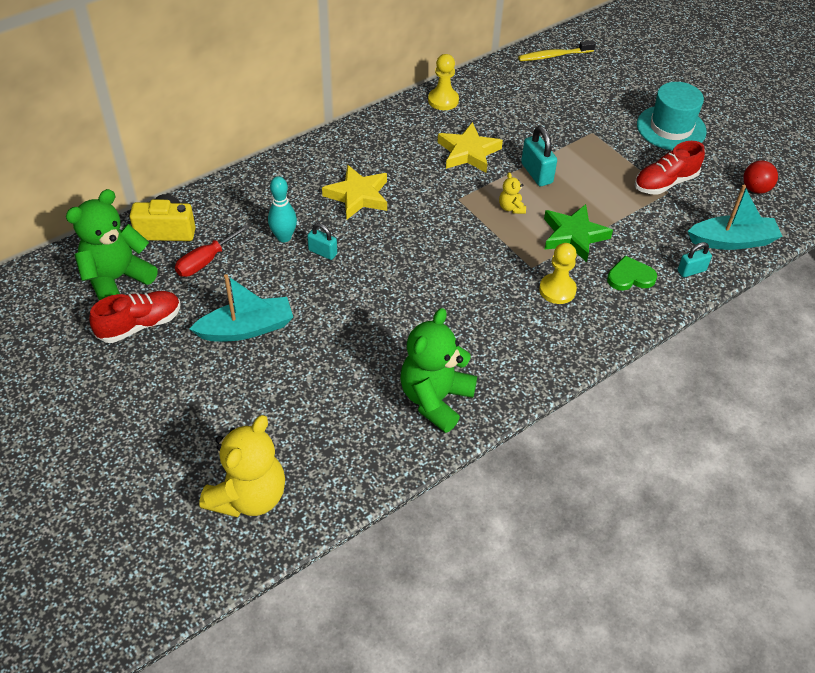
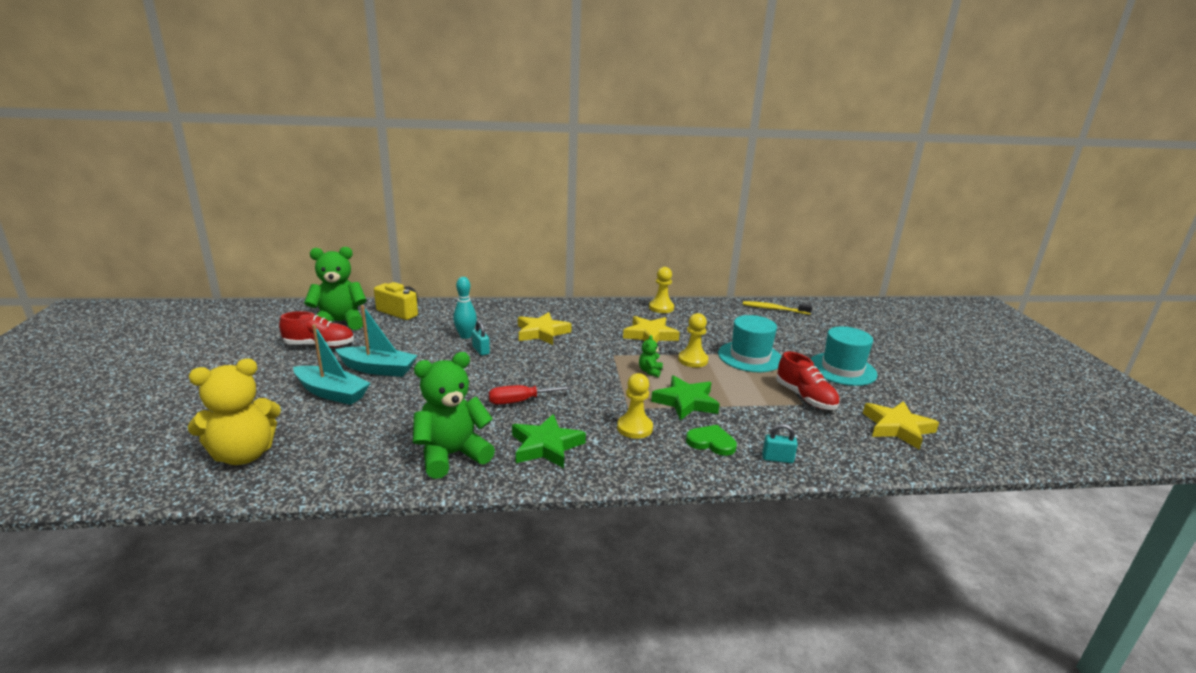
camera: 30 degrees right, 25 degrees down
(205, 261) = (401, 331): red screwdriver -> red screwdriver (520, 401)
(503, 348) = (546, 446): none -> green star
(511, 208) = (650, 371): yellow teddy bear -> green teddy bear
(536, 173) = (693, 360): turquoise padlock -> yellow pawn
(583, 145) = (750, 357): none -> turquoise hat
(665, 183) = (805, 397): red shoe -> red shoe turned 120 degrees counterclockwise
(732, 241) = (840, 453): turquoise boat -> turquoise boat (332, 393)
(755, 189) = (897, 428): red ball -> yellow star

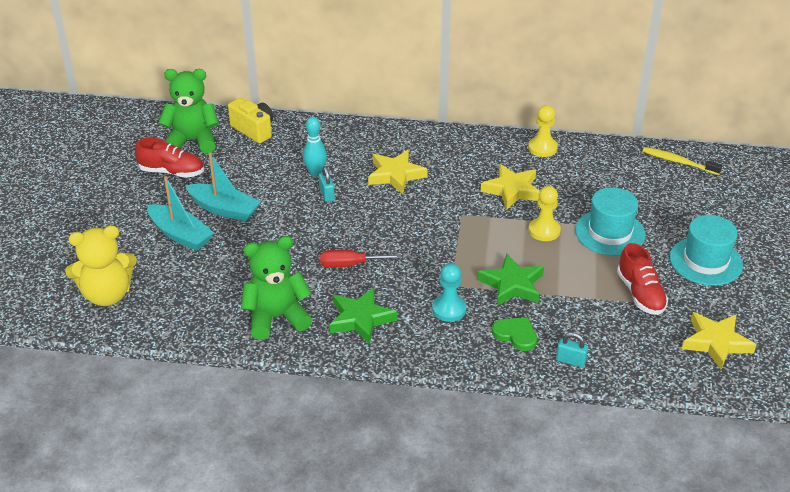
camera: 15 degrees right, 15 degrees up
(634, 428) = (449, 309): yellow pawn -> turquoise pawn
(650, 371) = (491, 241): green teddy bear -> none

